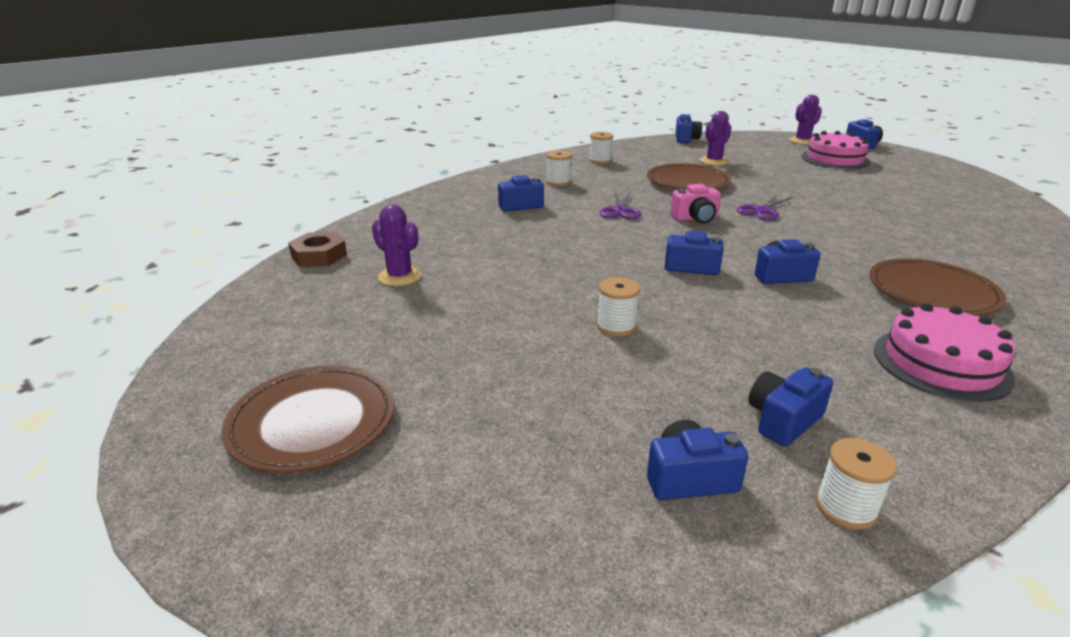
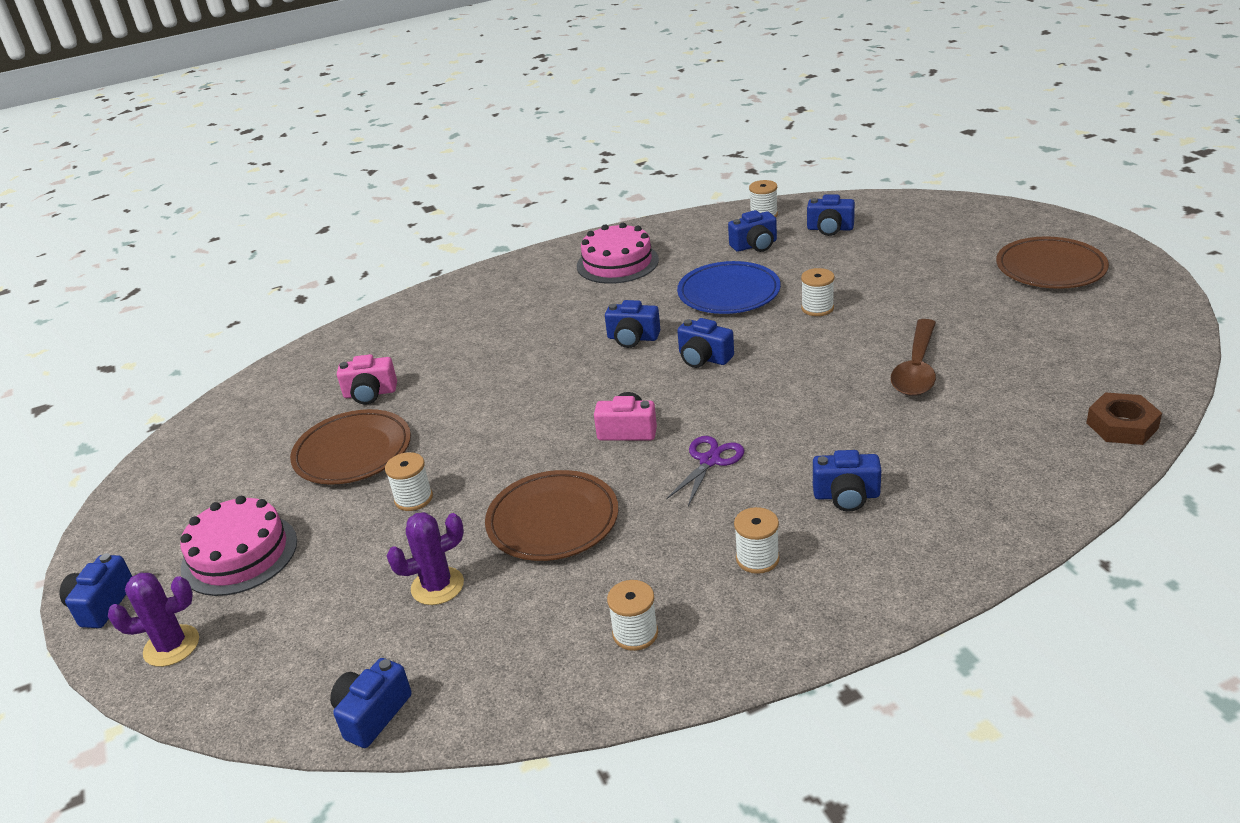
camera: 155 degrees left, 5 degrees up
(400, 276) = (1012, 381): purple cactus -> none
(488, 278) = (916, 369): none -> brown spoon
(737, 334) = (729, 293): none -> blue plate
(762, 211) = (532, 433): purple scissors -> none
(783, 181) = (413, 498): none -> white spool
(929, 218) = (370, 393): none -> pink camera
(932, 292) = (533, 309): brown plate -> brown plate (353, 452)

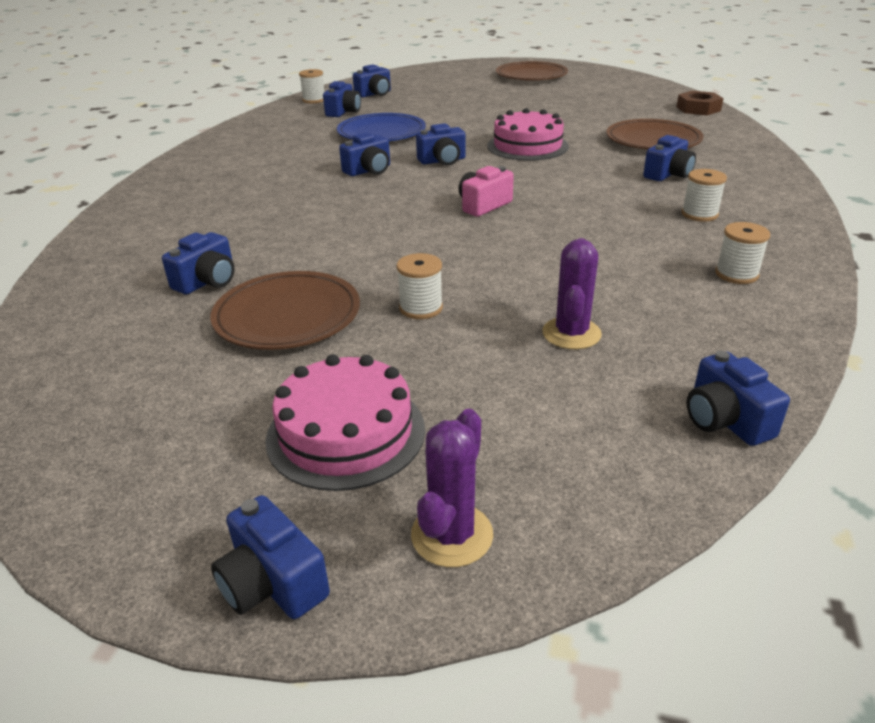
camera: 55 degrees left, 0 degrees up
(370, 393) = (207, 281): pink camera -> blue camera
(553, 521) = (553, 262): brown plate -> brown plate (653, 140)
(617, 263) = (258, 146): pink cake -> pink cake (527, 146)
(709, 460) = (567, 194): purple scissors -> none
(817, 308) = (454, 121): white spool -> none
(916, 369) = (568, 123): brown spoon -> none

